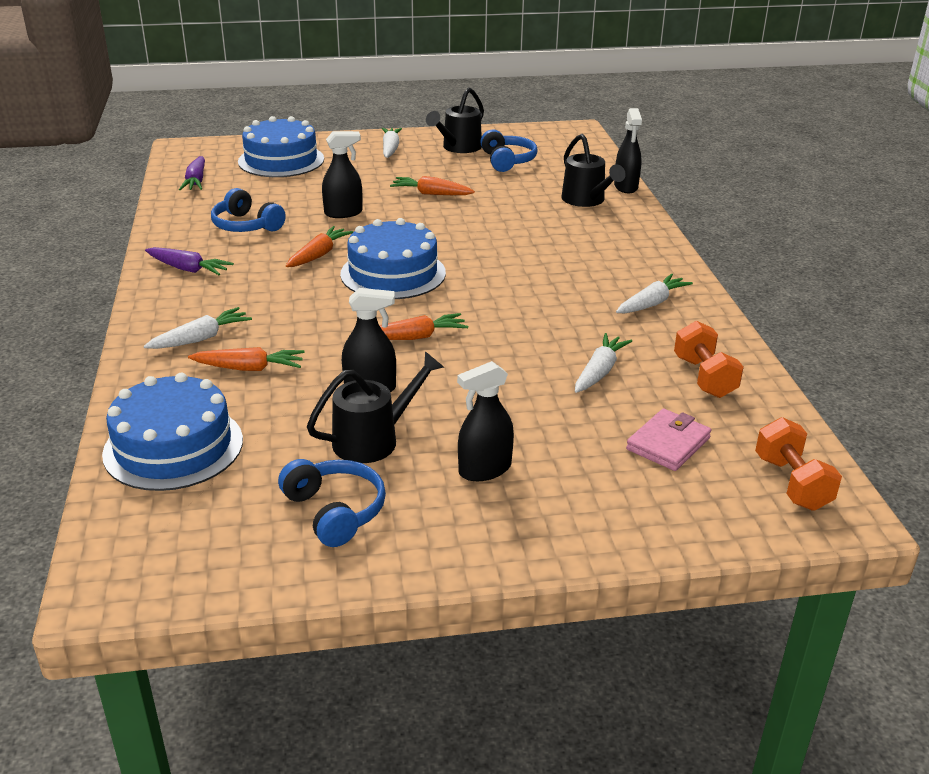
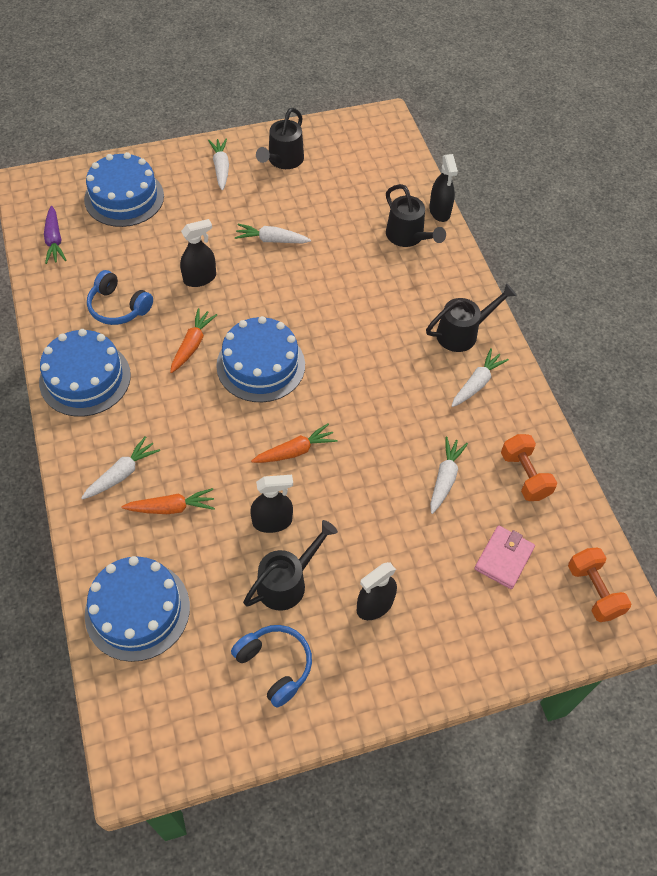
camera: 10 degrees left, 25 degrees up
(188, 269) = (85, 378): purple carrot -> blue cake
(431, 194) = (271, 240): orange carrot -> white carrot
(507, 161) = (330, 179): blue headphones -> none
(640, 267) = (463, 333): none -> black watering can

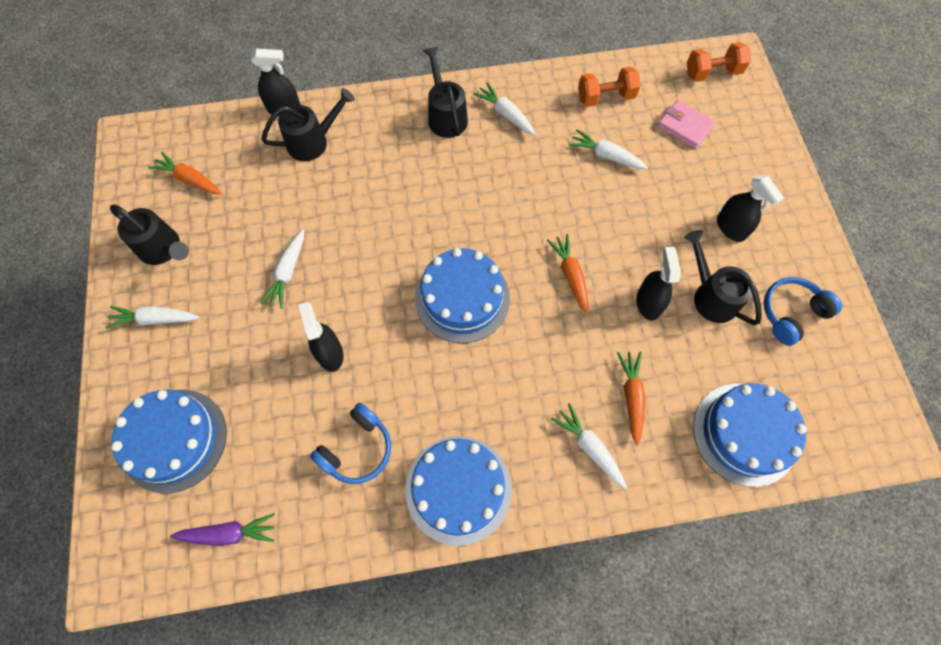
camera: 80 degrees left, 10 degrees up
(192, 345) = (426, 366): orange carrot -> orange carrot (190, 179)

